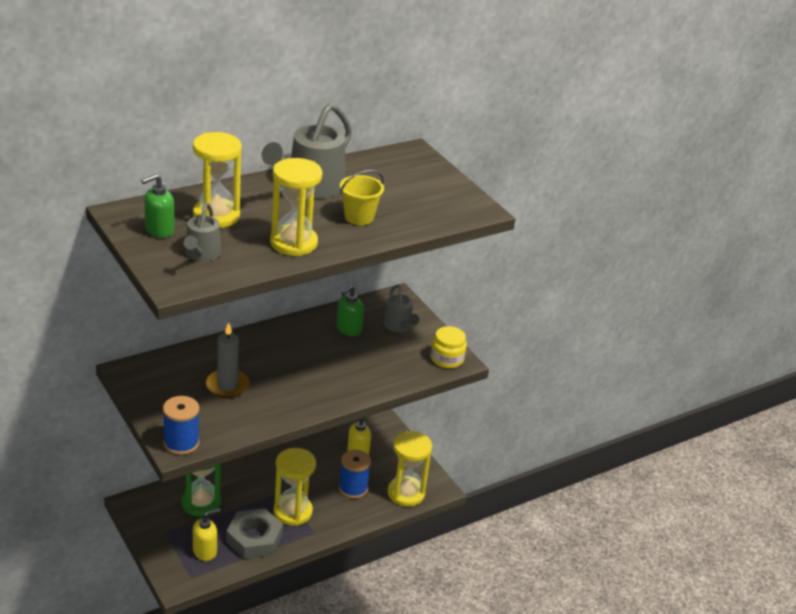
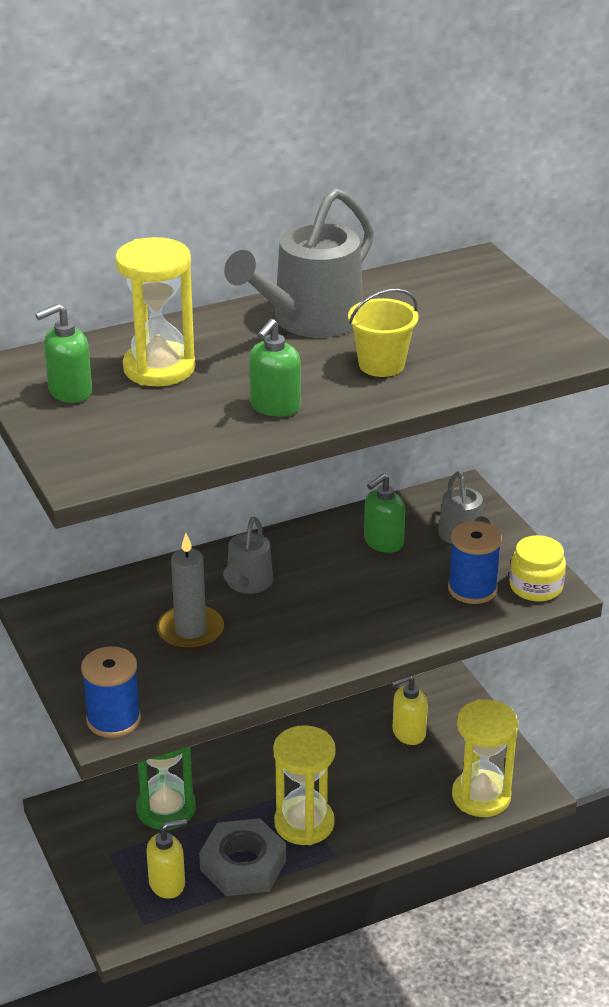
camera: 10 degrees right, 0 degrees up
(201, 255) = (130, 427): grey watering can -> grey watering can (247, 584)
(293, 243) = (275, 406): yellow hourglass -> green soap dispenser
(353, 488) = (399, 788): blue spool -> blue spool (472, 589)

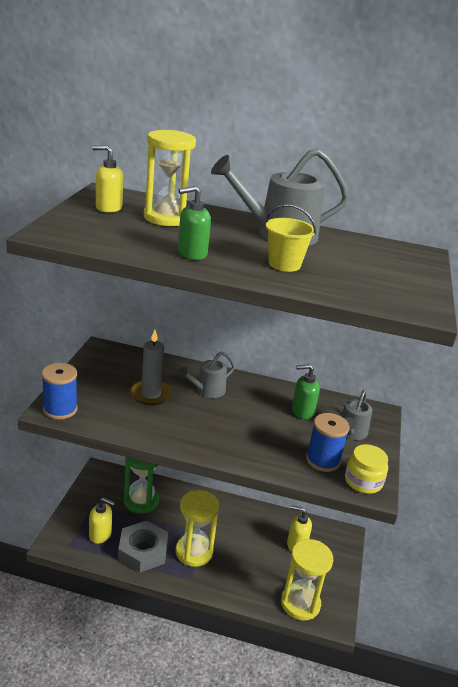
camera: 35 degrees right, 5 degrees down
(69, 391) = (108, 208): green soap dispenser -> yellow soap dispenser

